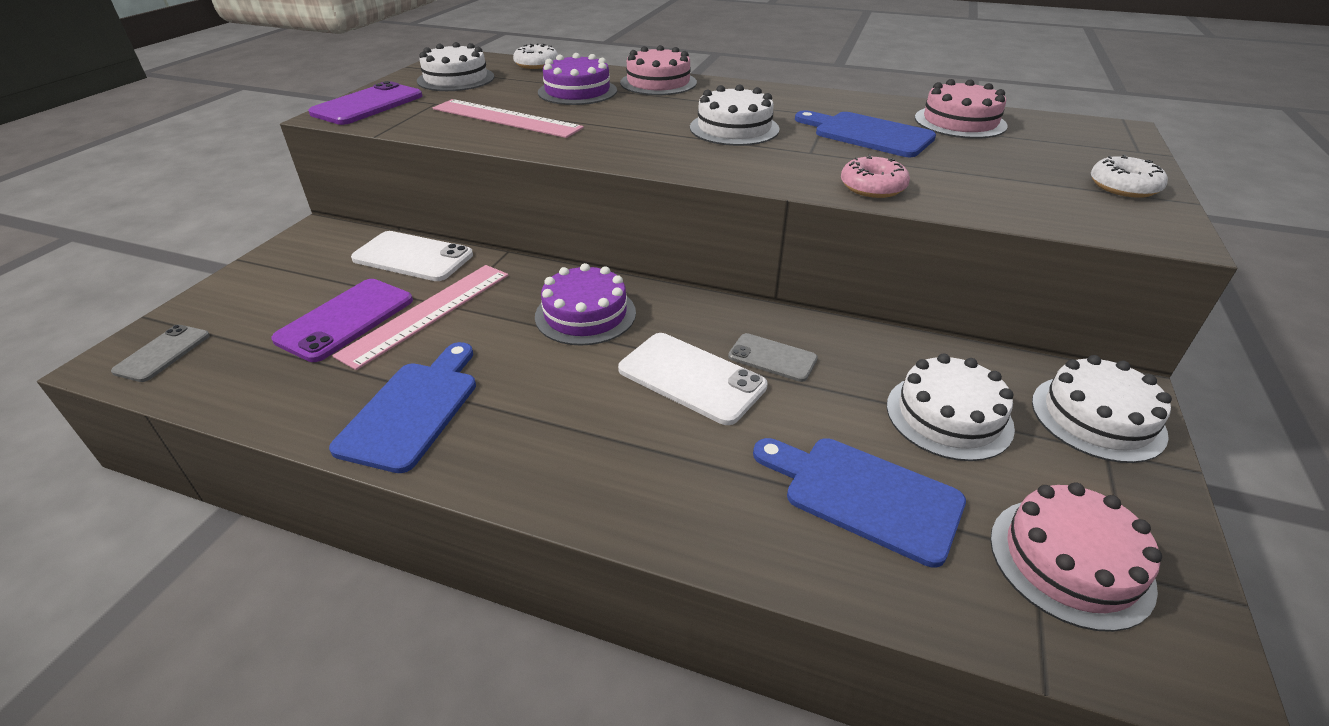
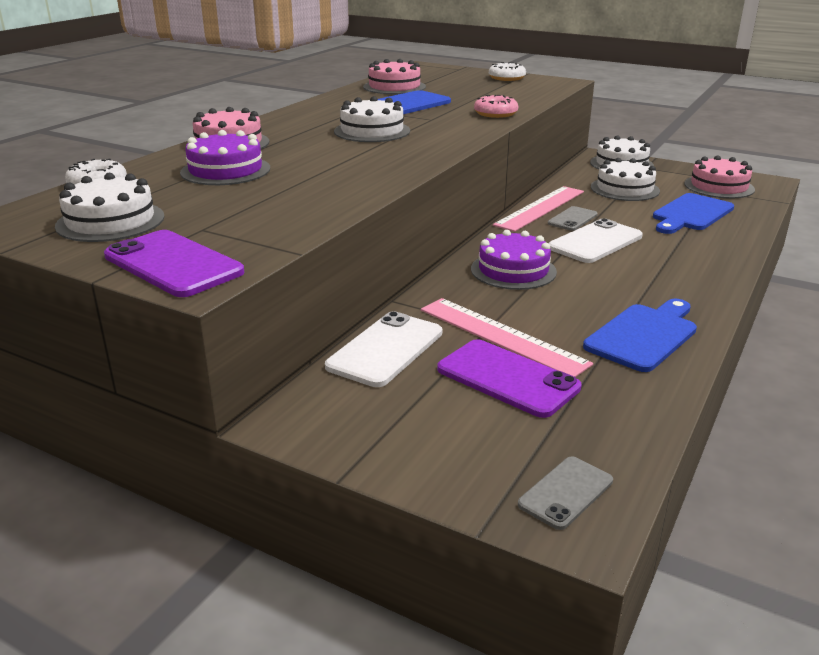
camera: 80 degrees left, 10 degrees down
(163, 353) = (565, 492): grey phone -> grey phone turned 75 degrees counterclockwise
(412, 410) = (643, 335): blue cutting board -> blue cutting board turned 105 degrees clockwise
(506, 118) = (288, 197): pink ruler -> pink ruler (540, 208)

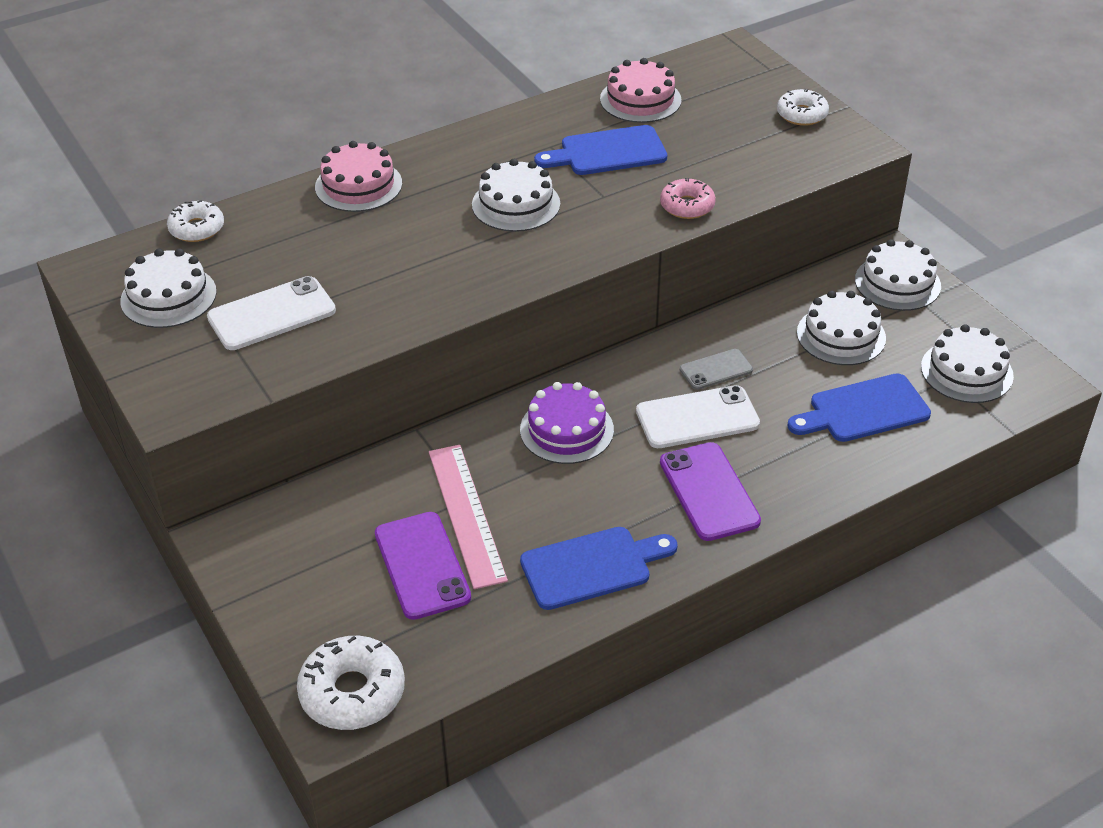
camera: 30 degrees right, 15 degrees up
(173, 264) = (171, 379): purple phone -> purple phone (709, 492)
(225, 170) = (316, 240): purple cake -> none
(385, 349) = (357, 490): white phone -> white phone (272, 314)
(540, 208) = (701, 337): pink ruler -> none
(565, 492) = (352, 692): grey phone -> white donut
(719, 186) = (966, 371): pink cake -> white cake

